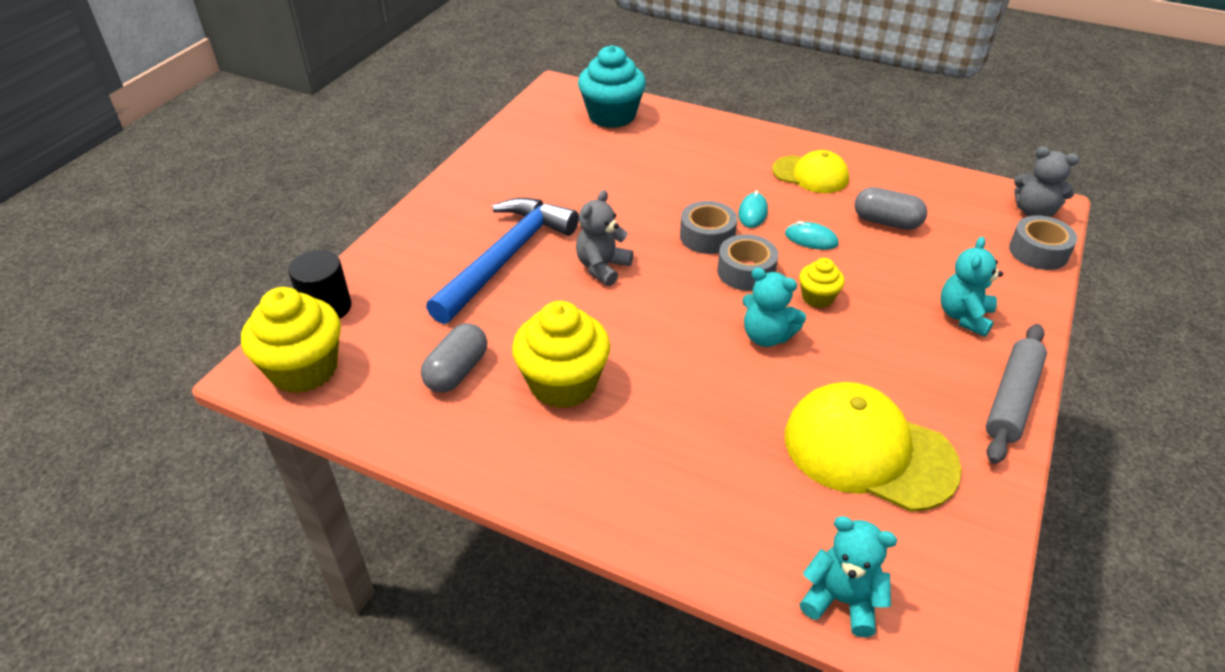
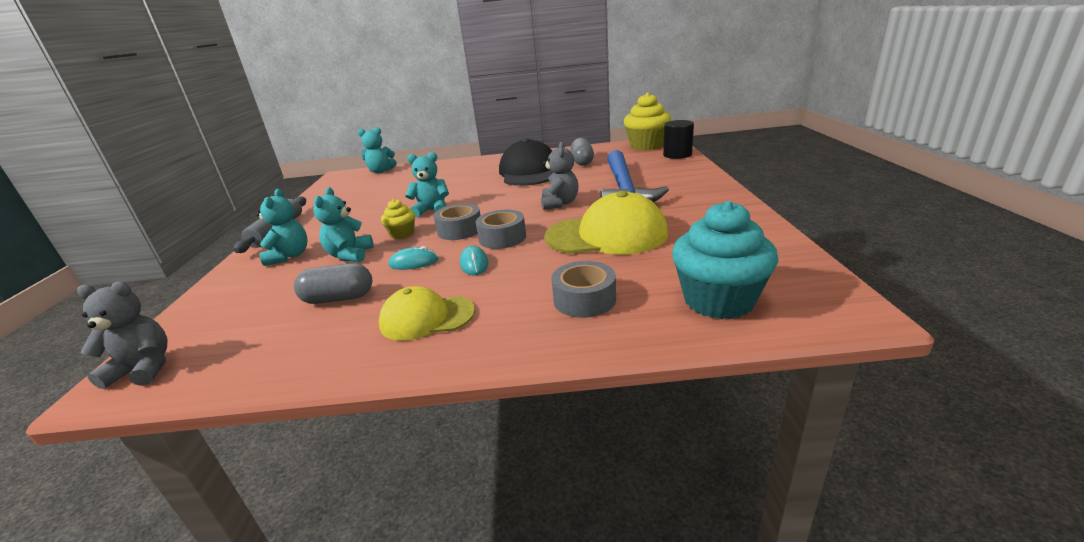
camera: 155 degrees right, 15 degrees down
(563, 383) = (529, 172): yellow cupcake -> black cap
(868, 451) = (368, 196): yellow cap -> yellow cap (606, 235)
(883, 283) = (350, 255): none -> turquoise teddy bear
(1038, 252) = (180, 323): grey tape -> grey tape (584, 299)

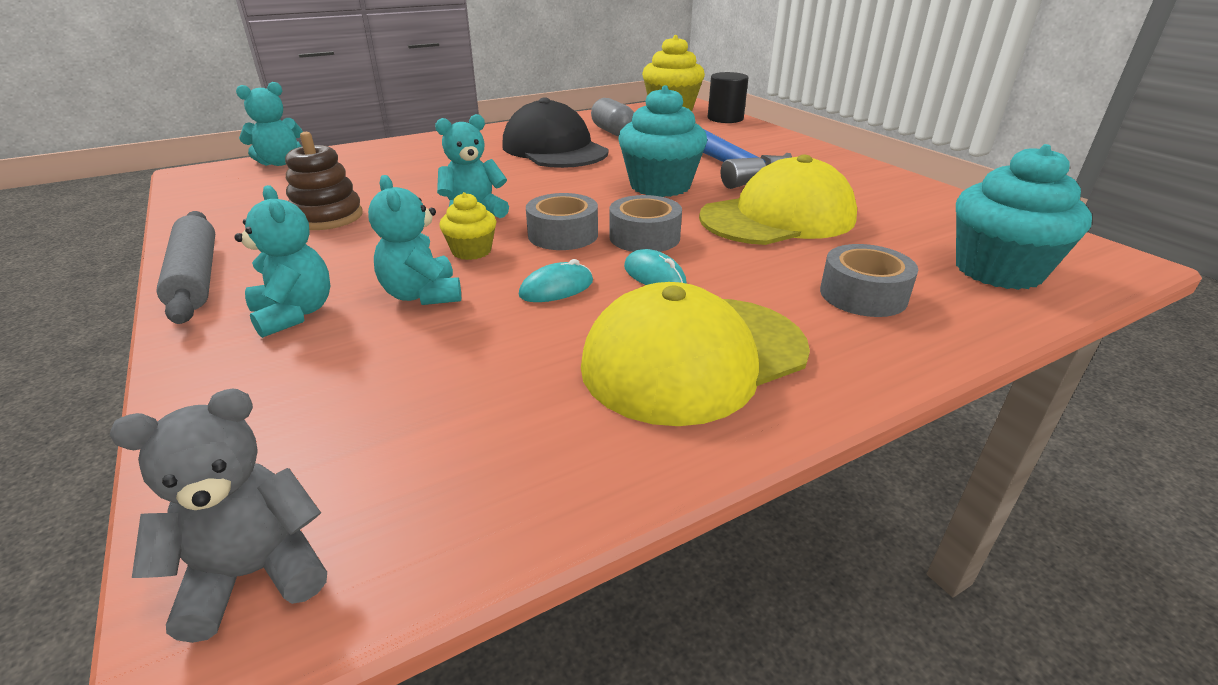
camera: 30 degrees left, 5 degrees up
(339, 298) = (504, 360): grey capsule -> none
(363, 205) = (327, 217): none -> brown stacking toy
(427, 317) = (694, 357): yellow cap -> yellow cap, size x1.62
(559, 203) = (660, 186): grey teddy bear -> turquoise cupcake

